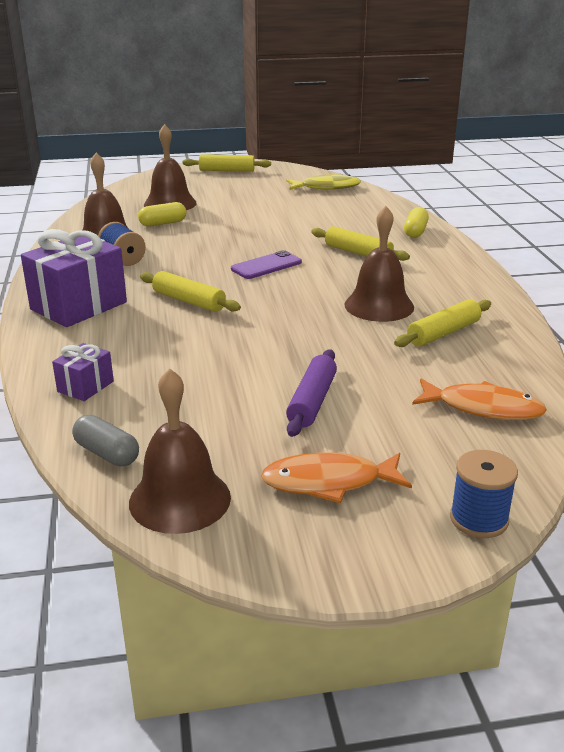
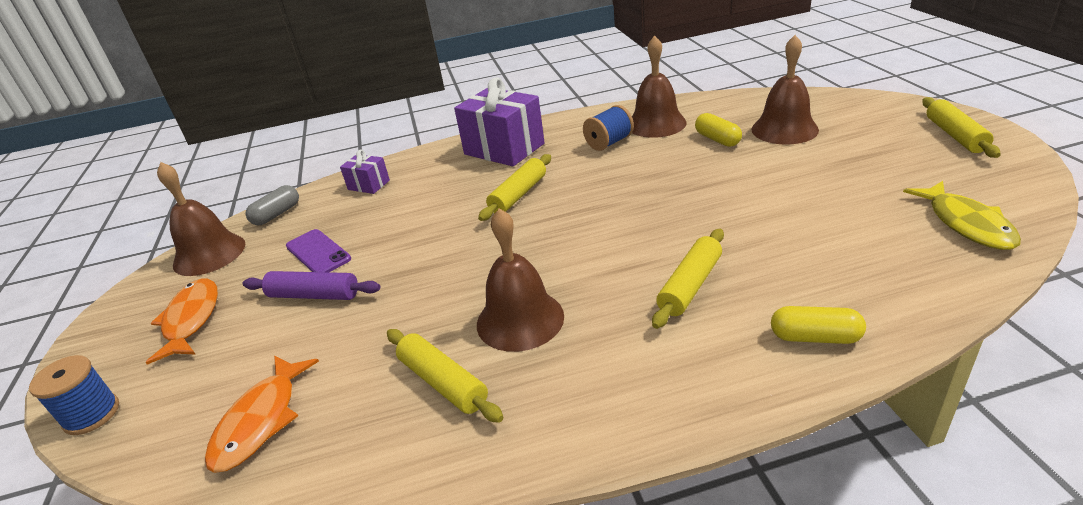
camera: 90 degrees right, 5 degrees up
(266, 266) = (620, 222): purple phone -> purple phone (318, 252)

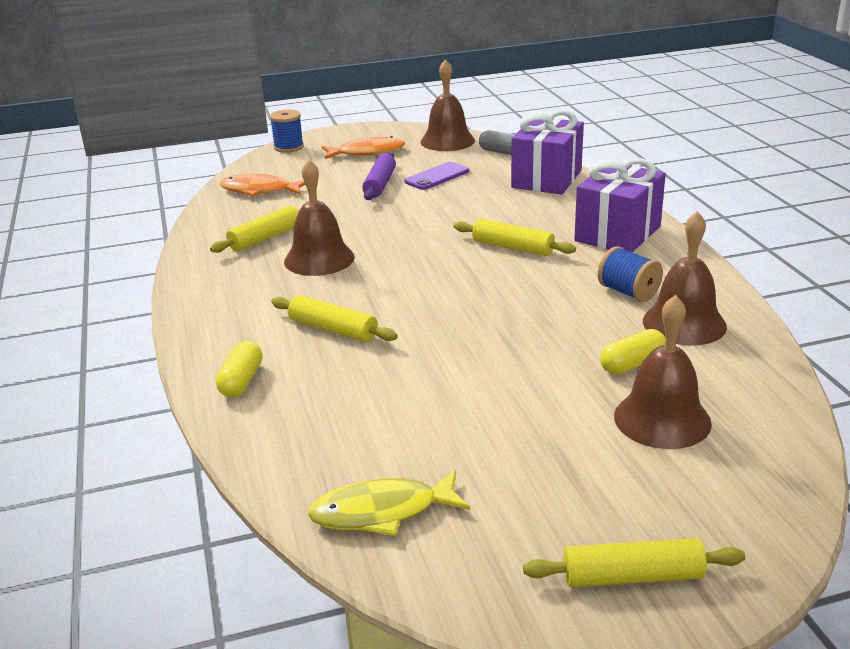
camera: 85 degrees right, 5 degrees down
(369, 185) = (547, 179): purple gift -> purple gift, size x2.01

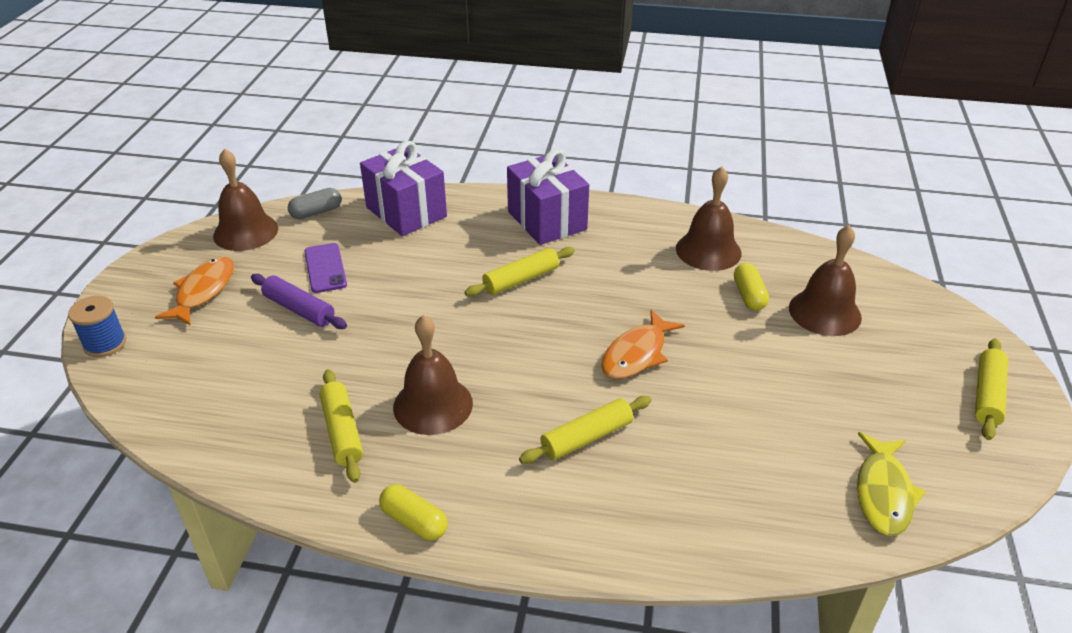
camera: 65 degrees left, 10 degrees up
(241, 381) = (642, 530): yellow capsule -> yellow capsule (414, 521)
(260, 190) = (206, 402): orange fish -> orange fish (637, 354)
(628, 292) = (645, 255): blue spool -> none

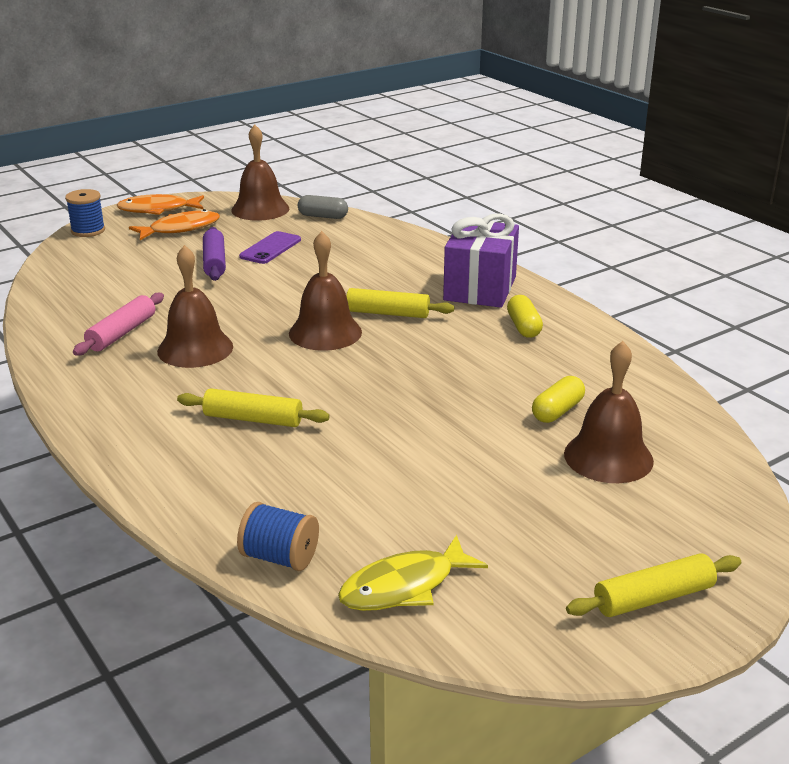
camera: 45 degrees right, 10 degrees down
(342, 431) = (122, 333): yellow rolling pin -> pink rolling pin
(406, 212) = (383, 240): purple gift -> none
(414, 521) = (75, 396): yellow capsule -> yellow capsule (523, 327)
(637, 354) = (385, 396): orange fish -> orange fish (158, 210)
(708, 250) = (583, 367): brown bell -> brown bell (325, 332)
(792, 534) = (280, 557): none -> blue spool

